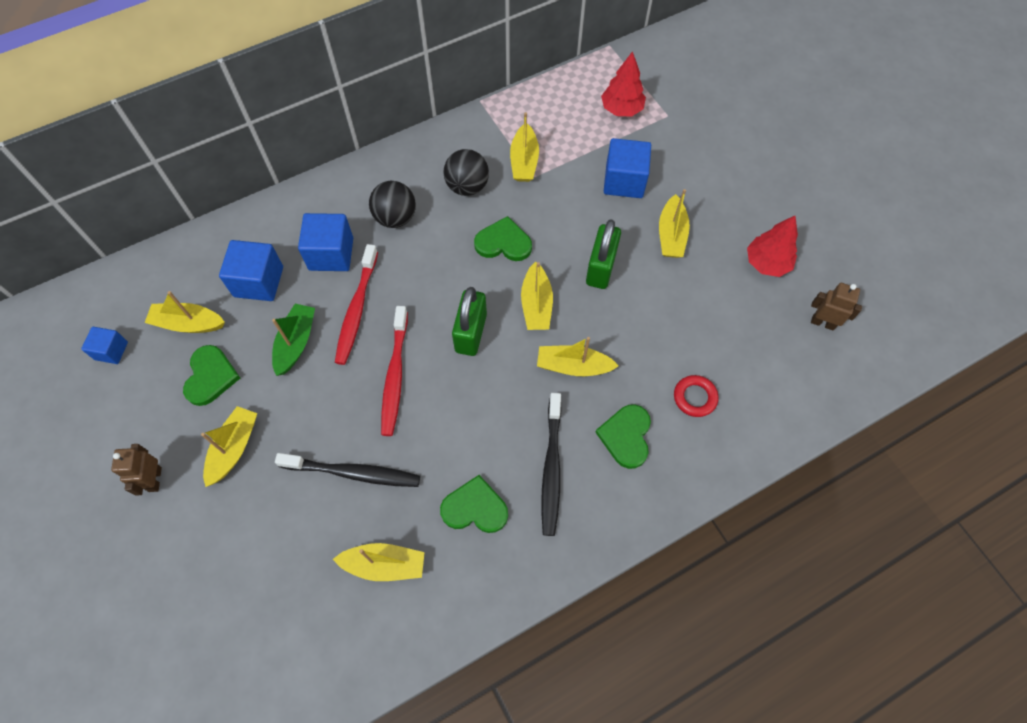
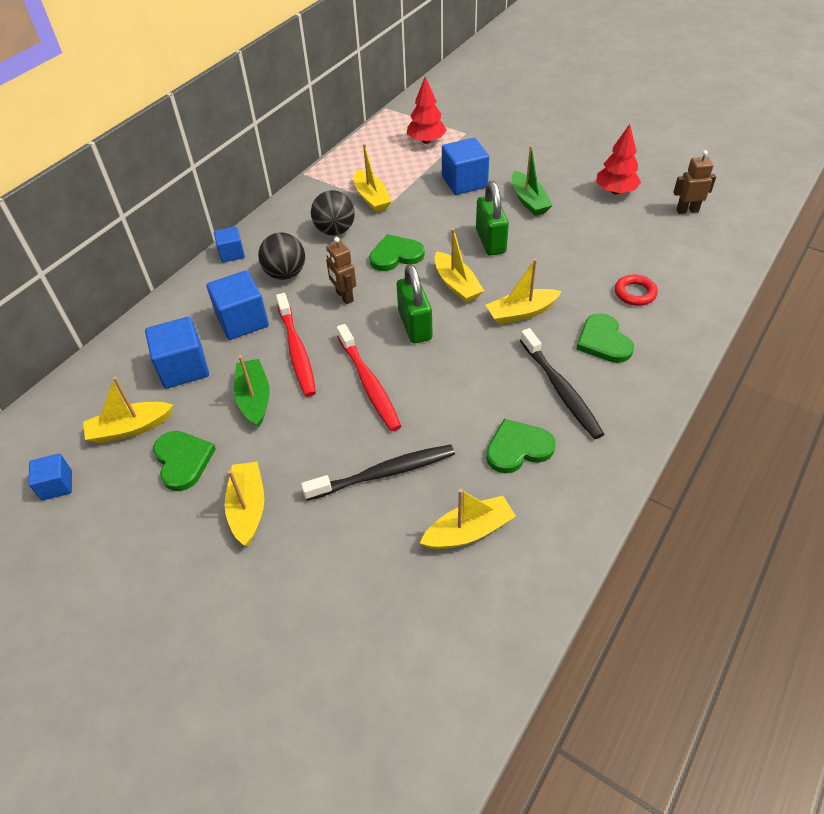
camera: 25 degrees left, 15 degrees down
(155, 479) = (177, 573): brown robot -> brown robot (344, 296)
(363, 171) = (232, 253): none -> blue cube
(671, 235) = (529, 201): yellow boat -> green boat

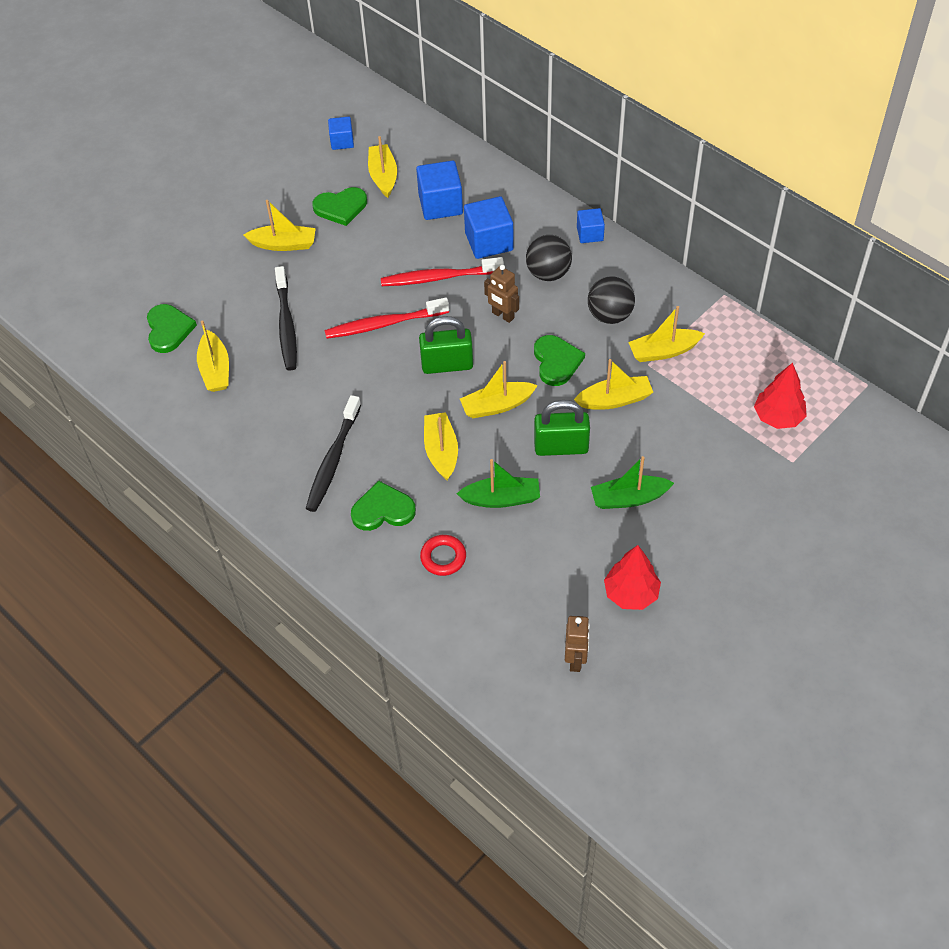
camera: 100 degrees right, 5 degrees up
(254, 398) = (391, 249): green boat -> green boat (501, 499)
(344, 296) = (502, 315): brown robot -> brown robot turned 120 degrees counterclockwise
(431, 218) = (614, 400): none -> yellow boat
(464, 182) = (679, 442): blue cube -> none
(518, 448) = (280, 415): green heart -> green heart (168, 329)
(561, 390) = (333, 460): black toothbrush -> black toothbrush turned 60 degrees counterclockwise

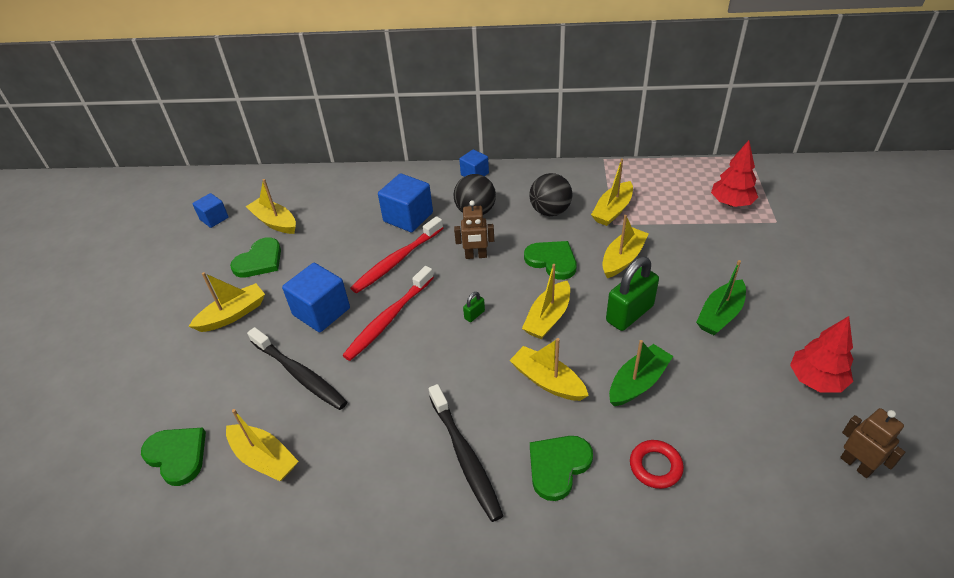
camera: 40 degrees left, 10 degrees down
(440, 204) = (343, 215): blue cube -> blue cube (321, 311)
(447, 365) = (474, 315): green padlock -> green padlock, size x0.43

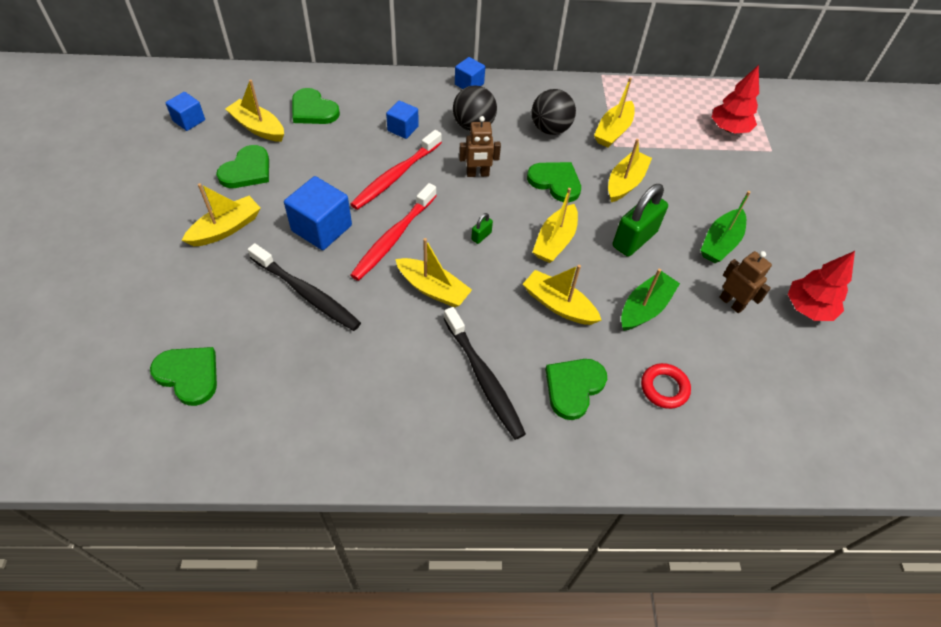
camera: 10 degrees left, 10 degrees up
(264, 458) = (281, 378): yellow boat -> yellow boat (433, 289)
(327, 204) = (313, 110): none -> green heart
(408, 217) = (403, 129): blue cube -> blue cube, size x0.59
(856, 465) = (842, 387): brown robot -> brown robot (731, 303)

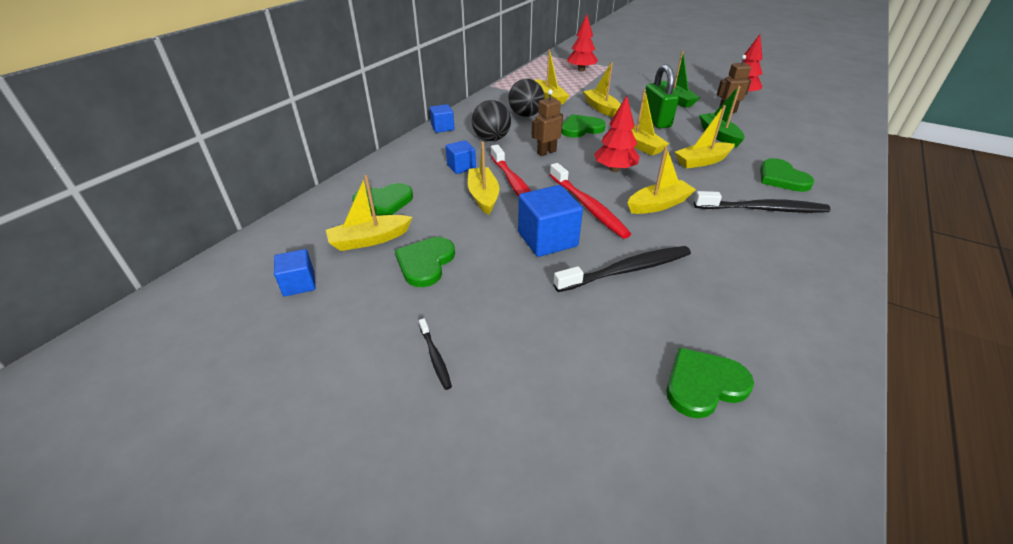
camera: 55 degrees left, 15 degrees down
(150, 220) = (435, 357): none -> black toothbrush
(226, 229) = (499, 299): yellow boat -> yellow boat (483, 196)
(247, 170) = (425, 263): green heart -> green heart turned 135 degrees counterclockwise
(477, 174) = (546, 152): brown robot -> brown robot turned 150 degrees counterclockwise
(481, 236) = (614, 169): green padlock -> red tree
(664, 388) = (790, 150): red ring -> none

